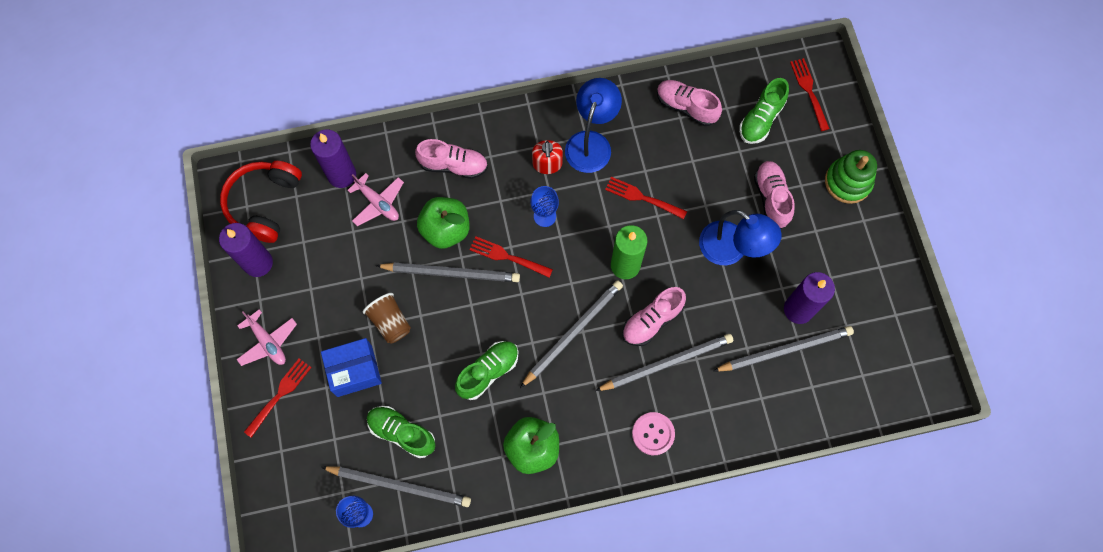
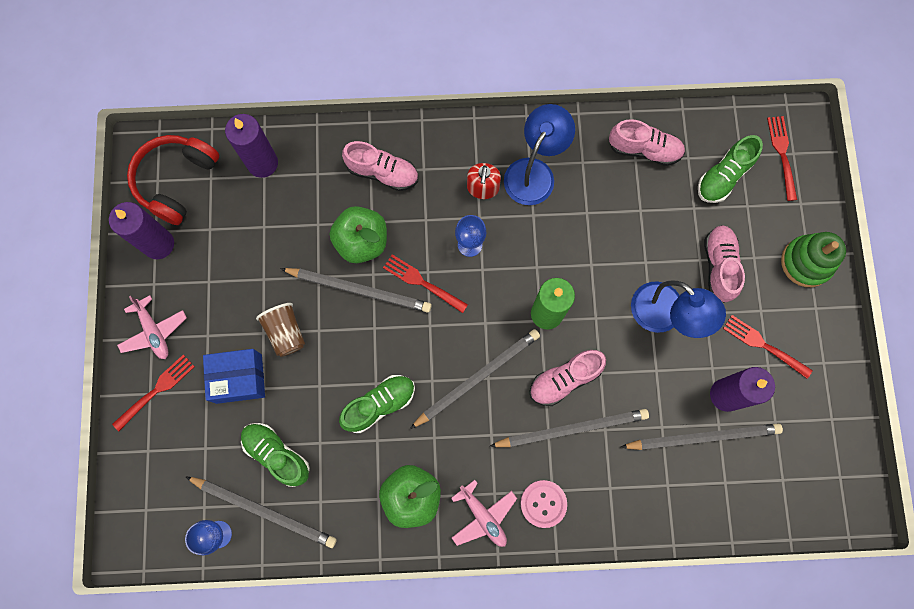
camera: 10 degrees right, 5 degrees up
(378, 203) = (295, 200): pink plane -> pink plane (483, 516)
(643, 198) = (579, 242): red fork -> red fork (764, 345)
(686, 107) = (644, 149): pink shoe -> pink shoe turned 150 degrees clockwise

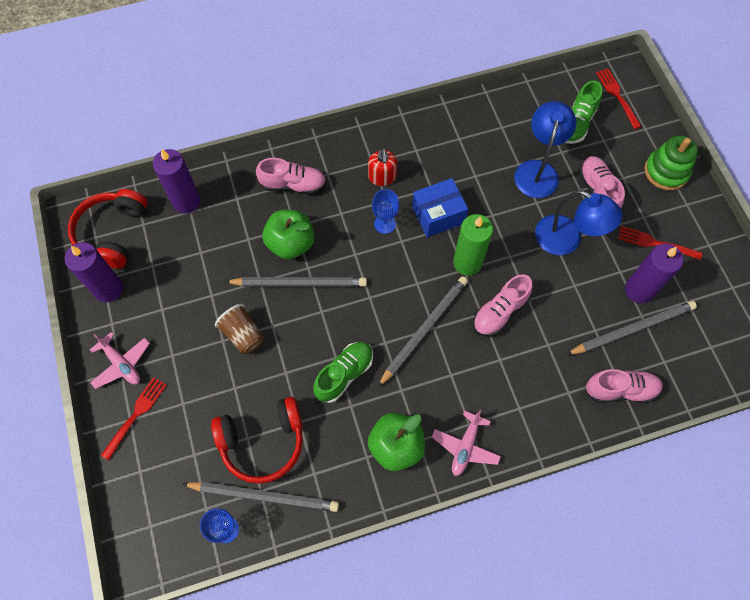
camera: 15 degrees left, 10 degrees down
(239, 378) = (210, 385): blue box -> blue box (438, 215)
(277, 454) = (263, 442): green shoe -> red headphones
(423, 283) = (353, 264): red fork -> none
(483, 516) = (465, 446): pink plane -> pink plane turned 75 degrees clockwise
(534, 172) = (421, 155): blue lamp -> blue lamp (538, 170)
(543, 503) = (515, 421): pink button -> none
(572, 428) = (519, 351): grey pencil -> none
(644, 149) = (506, 117): pink shoe -> pink shoe (620, 390)

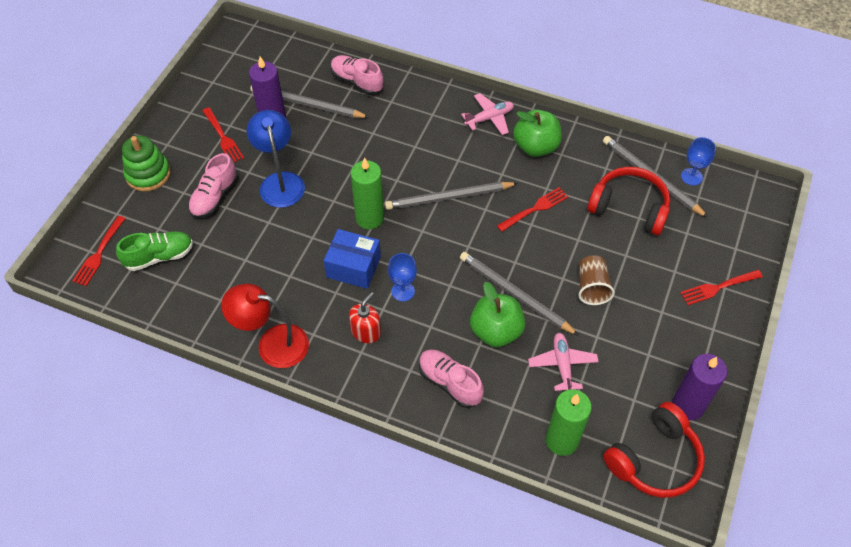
camera: 140 degrees left, 10 degrees down
(121, 364) = (709, 333): pink plane -> pink plane (562, 365)
(186, 201) = (562, 440): purple candle -> green candle
(344, 374) = (534, 209): green shoe -> red fork
(435, 125) = (272, 344): none -> red lamp
(499, 312) = (383, 172): pink shoe -> none
(538, 170) = (237, 243): blue lamp -> none

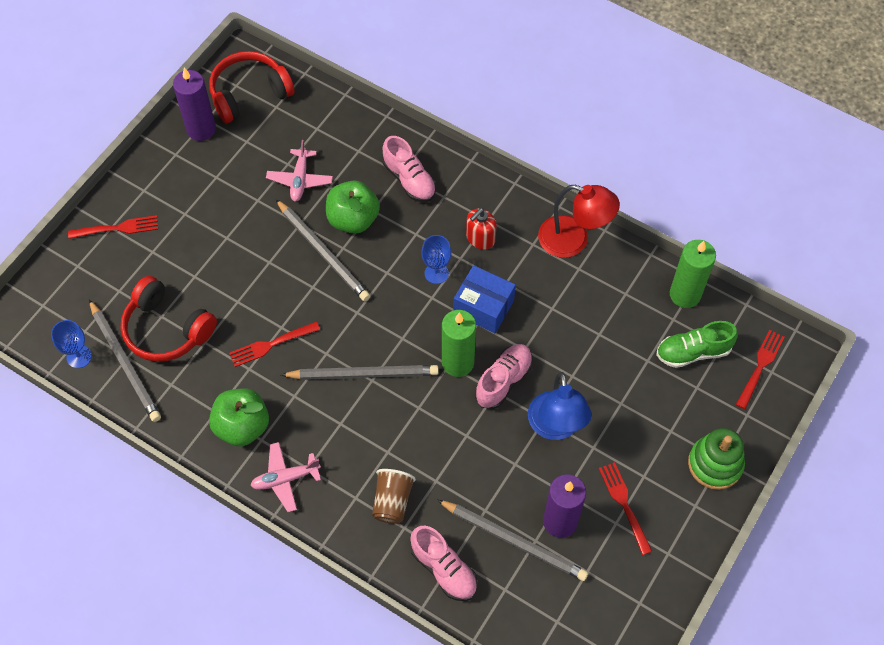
camera: 170 degrees left, 5 degrees up
(214, 197) = (633, 418): pink shoe -> pink shoe (503, 381)
(562, 440) = (323, 119): green candle -> green candle (685, 294)
(592, 287) = (243, 247): brown cup -> brown cup (392, 501)

